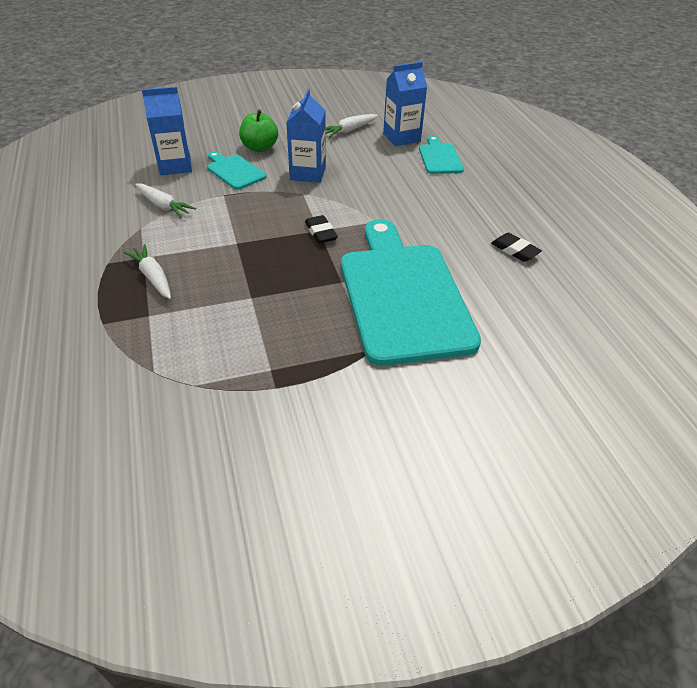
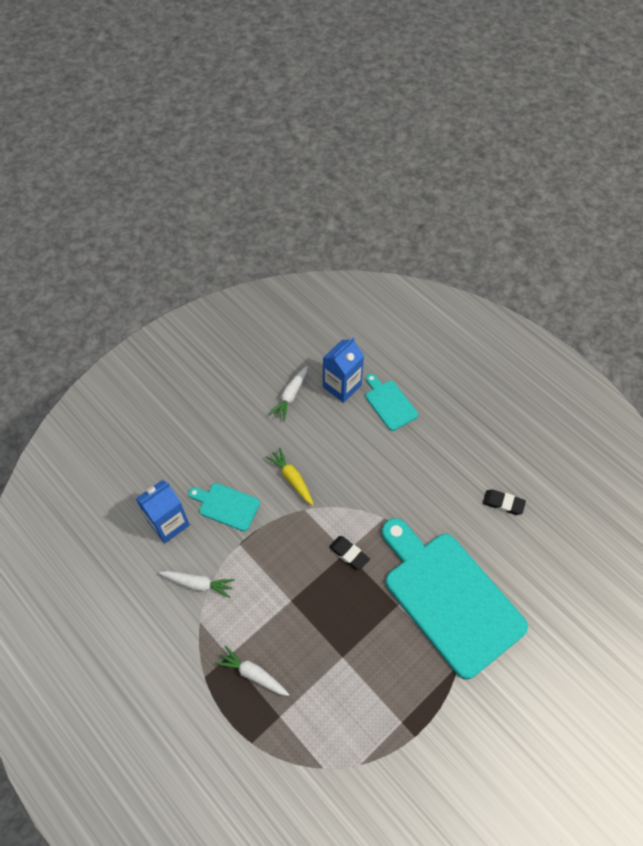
camera: 25 degrees left, 15 degrees up
(259, 148) = (226, 460): green apple -> none
(308, 173) = (292, 479): blue carton -> yellow carrot

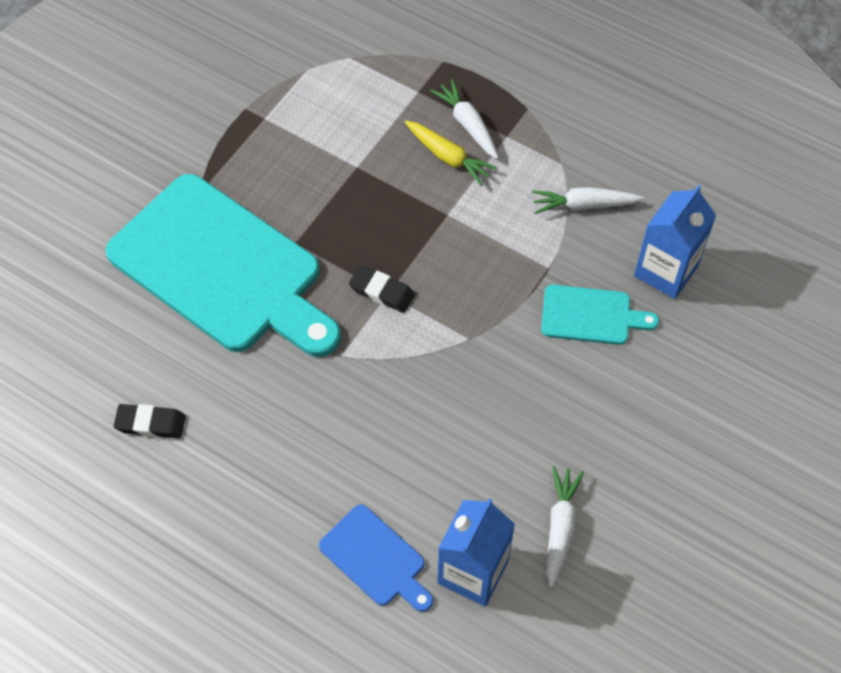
camera: 165 degrees right, 0 degrees up
(253, 674) = (467, 124): white carrot -> white carrot turned 135 degrees counterclockwise
(292, 479) = (505, 381): yellow carrot -> yellow carrot (448, 157)
(389, 403) = (375, 559): turquoise cutting board -> blue cutting board

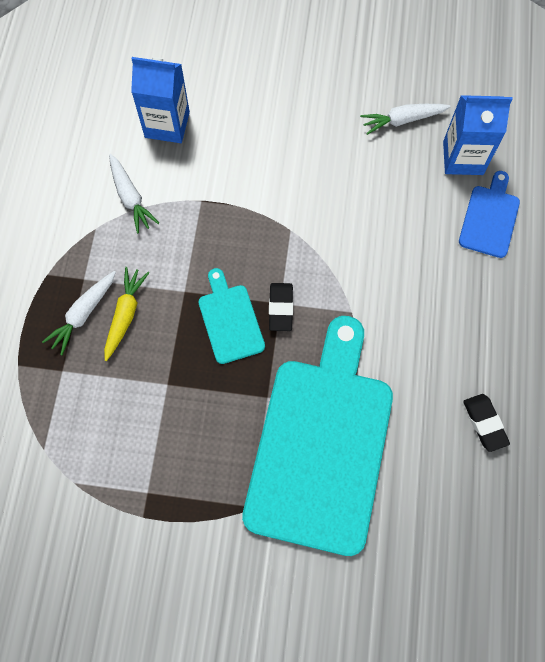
camera: 115 degrees left, 10 degrees up
(591, 316) = (230, 158): turquoise cutting board -> turquoise cutting board (230, 320)

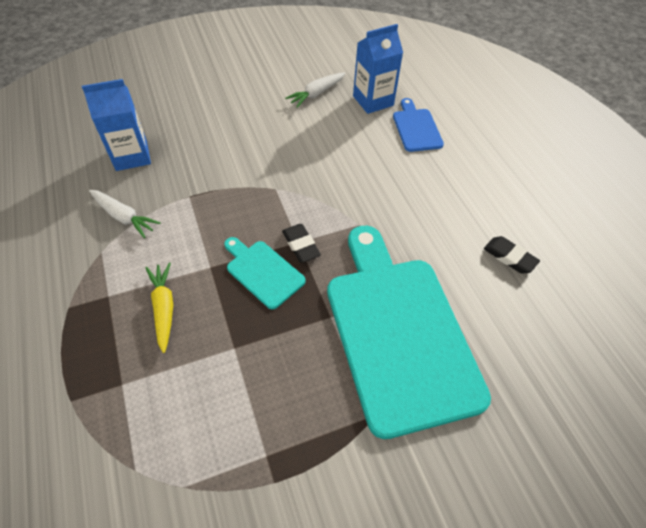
camera: 30 degrees left, 15 degrees down
(83, 314) = (121, 325): white carrot -> none

